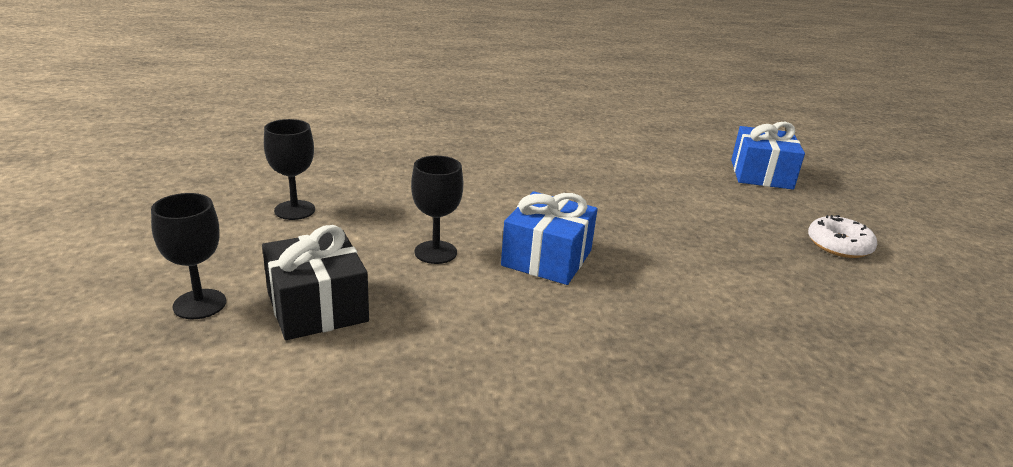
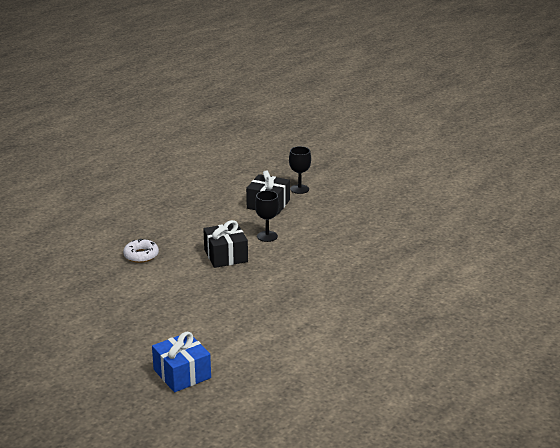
camera: 140 degrees right, 0 degrees up
(294, 210) = (345, 223): black goblet -> none
(547, 258) = (226, 255): blue gift -> black gift
(839, 245) = (106, 334): white donut -> white donut (141, 255)

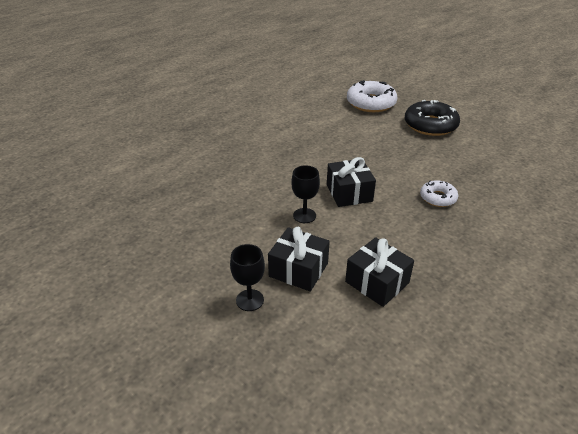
camera: 175 degrees left, 10 degrees up
(110, 339) = (430, 125): none -> black donut
(182, 374) = (371, 103): blue gift -> white donut
(211, 200) = (377, 282): none -> black gift

